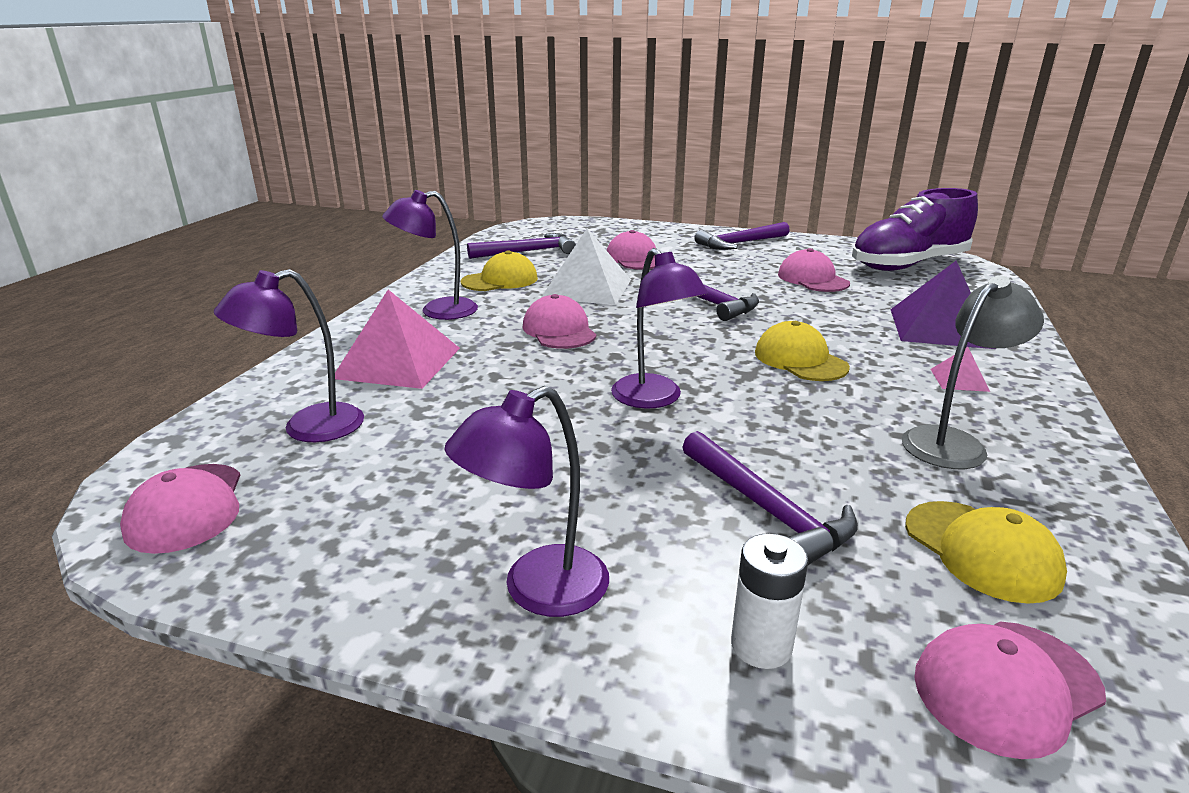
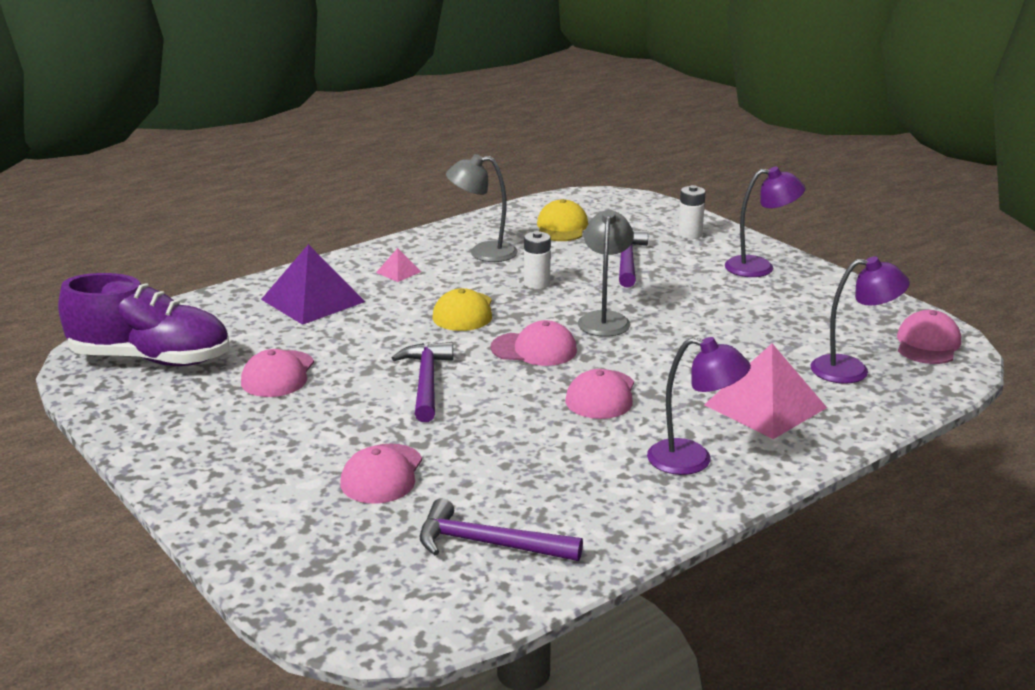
camera: 145 degrees left, 0 degrees up
(500, 280) = (584, 490): yellow cap -> none
(587, 288) = (508, 440): white pyramid -> none
(654, 399) = (605, 319): purple lamp -> grey lamp
(740, 243) = (214, 457): purple hammer -> none
(801, 418) = (536, 284): none -> white battery
(1006, 686) = (624, 209): pink cap -> pink cap (534, 349)

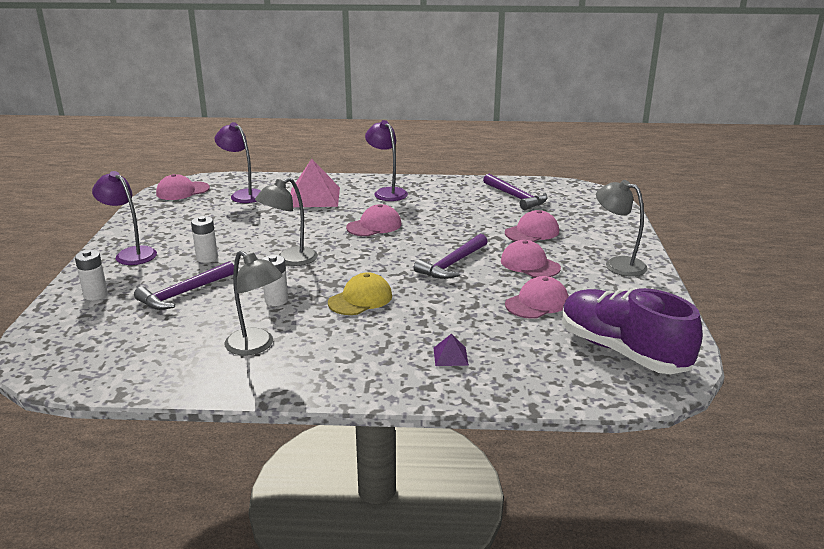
camera: 140 degrees left, 0 degrees up
(215, 466) = (617, 264): none -> grey lamp
(312, 300) = (450, 356): purple pyramid -> purple pyramid, size x0.45
(398, 272) = (348, 356): pink pyramid -> none
(534, 349) = (363, 259): pink cap -> pink cap (529, 264)
(561, 227) = (150, 345): yellow cap -> none
(685, 290) = (207, 258): none -> white battery

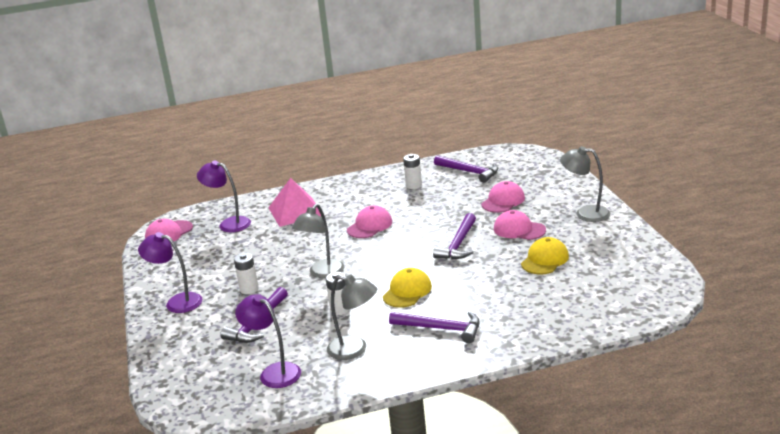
camera: 15 degrees left, 0 degrees up
(95, 295) = (181, 344): white battery -> white battery (413, 185)
(365, 348) = (441, 329): none -> purple hammer
(387, 192) = (357, 192): purple lamp -> purple lamp (274, 372)
(450, 356) = (508, 317): purple pyramid -> none
(537, 303) = (545, 260): pink cap -> yellow cap
(622, 351) = (628, 281): purple shoe -> none

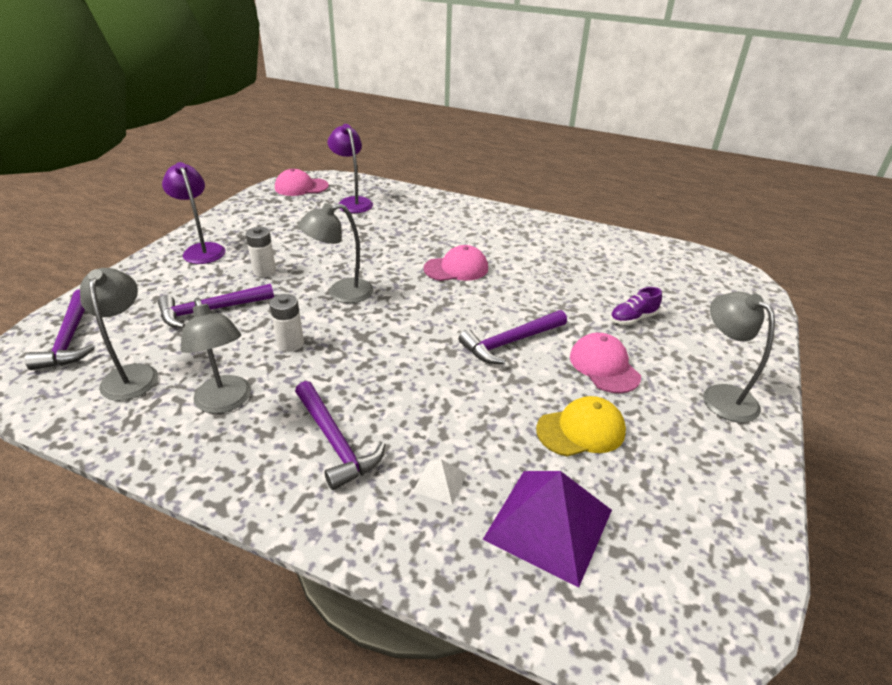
camera: 35 degrees right, 10 degrees up
(274, 372) = (132, 374): purple lamp -> grey lamp
(295, 211) = (418, 219): pink pyramid -> none
(407, 291) = (377, 366): yellow cap -> none
(413, 185) = (560, 249): white battery -> none
(469, 172) = (639, 264): purple hammer -> purple hammer (70, 339)
(503, 201) = (633, 318): pink cap -> purple shoe
(513, 312) = (440, 482): none -> white pyramid
(577, 298) = (548, 524): none -> purple pyramid

